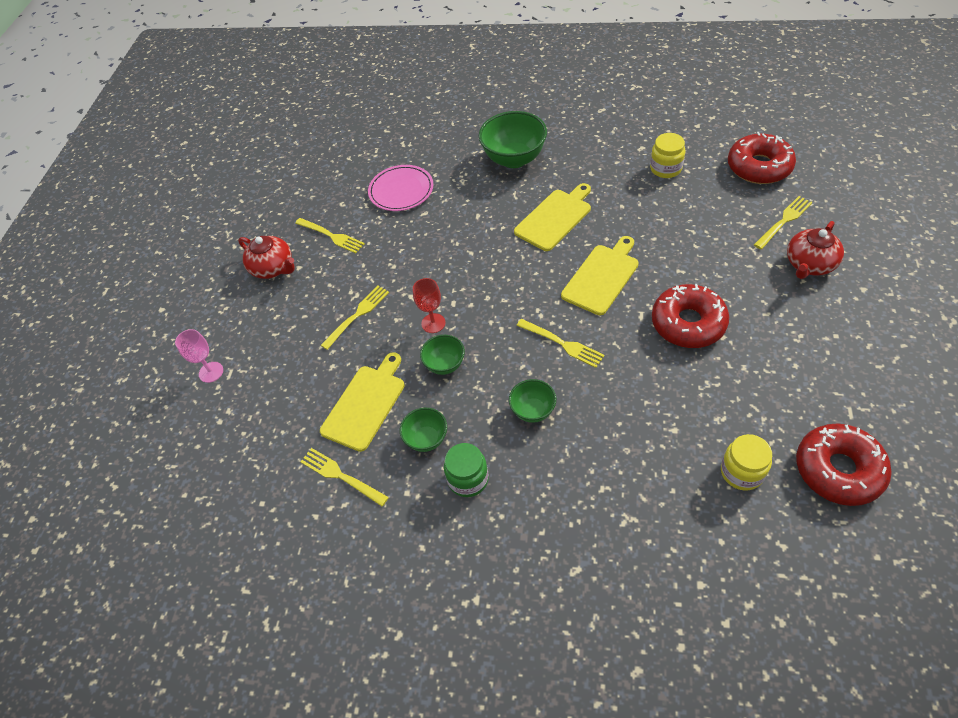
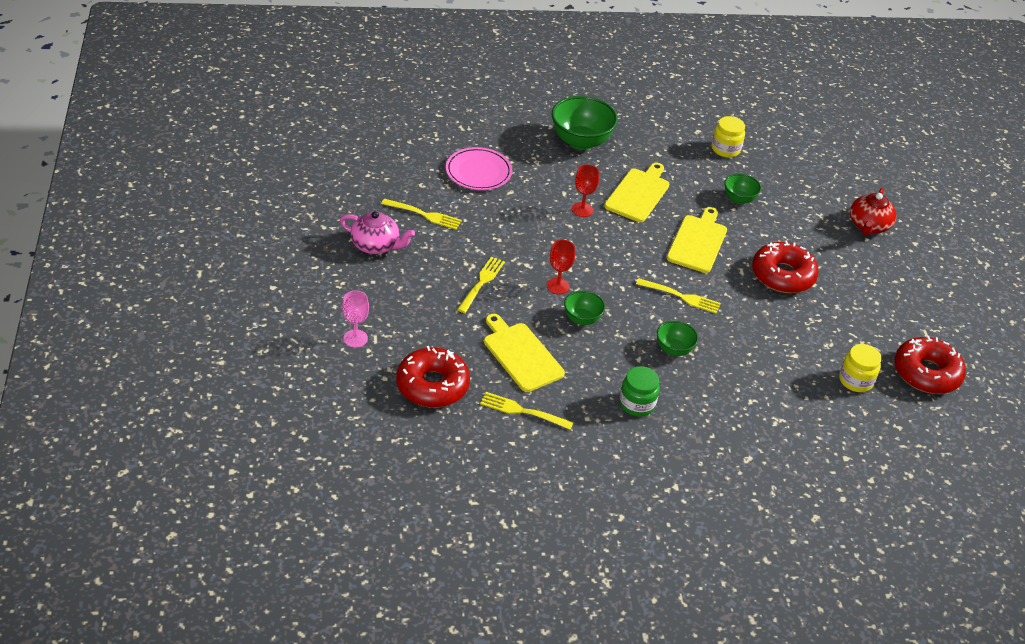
camera: 25 degrees left, 10 degrees down
(273, 268) = (376, 245): red teapot -> pink teapot
(365, 404) = (521, 355): yellow cutting board -> yellow cutting board turned 45 degrees counterclockwise
(426, 439) = (588, 377): green bowl -> green bowl (739, 199)
(489, 235) = (582, 210): none -> red goblet
(759, 167) = (806, 147): red donut -> red donut (432, 385)
(784, 221) = (839, 192): yellow fork -> none

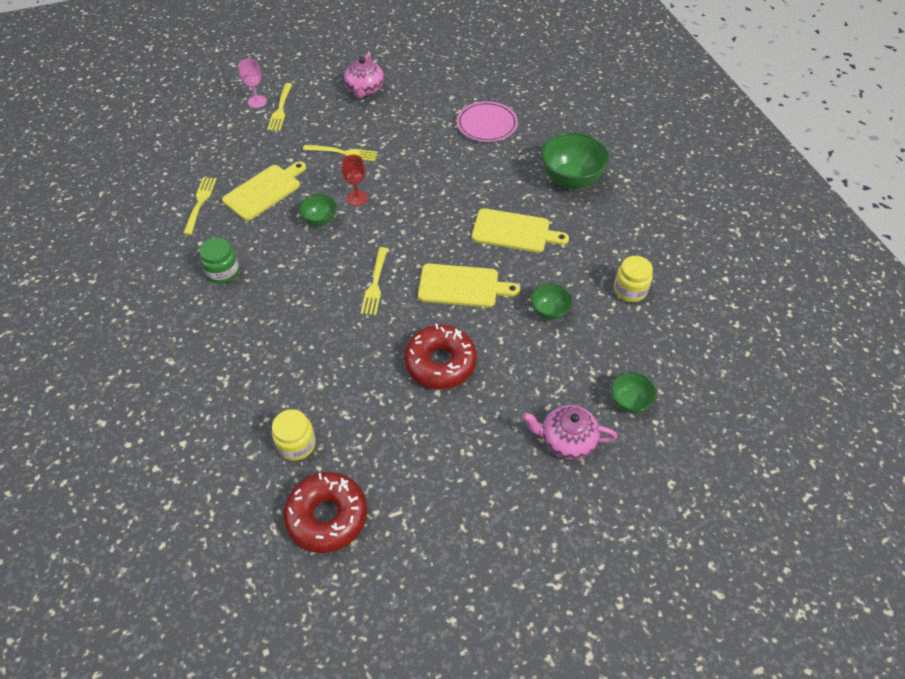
camera: 80 degrees right, 10 degrees up
(424, 215) = (414, 106): yellow fork -> yellow fork (280, 109)
(432, 385) = (217, 149): red donut -> none
(582, 210) = (469, 196): red goblet -> none
(674, 349) = (300, 288): green bowl -> green bowl (629, 402)
(868, 226) = (566, 440): red teapot -> pink teapot

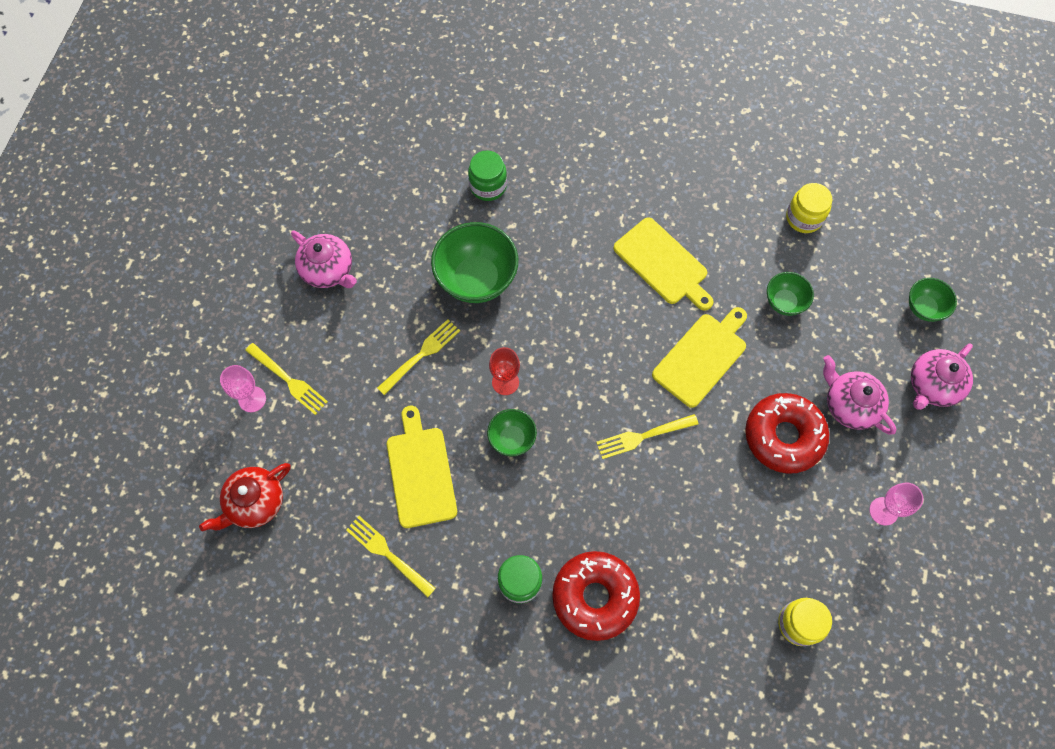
camera: 55 degrees left, 15 degrees up
(194, 134) = (255, 502): none -> red teapot
(327, 516) = (895, 638): red donut -> red donut (595, 597)
(375, 284) = (643, 436): yellow fork -> yellow fork turned 120 degrees clockwise
(429, 457) = (883, 511): none -> pink goblet
(487, 124) = (488, 186): pink plate -> green jar
(501, 392) = (850, 405): none -> pink teapot
(514, 231) = (663, 264): yellow cutting board -> yellow cutting board turned 90 degrees clockwise
(570, 179) = (628, 166): green bowl -> green bowl (476, 279)

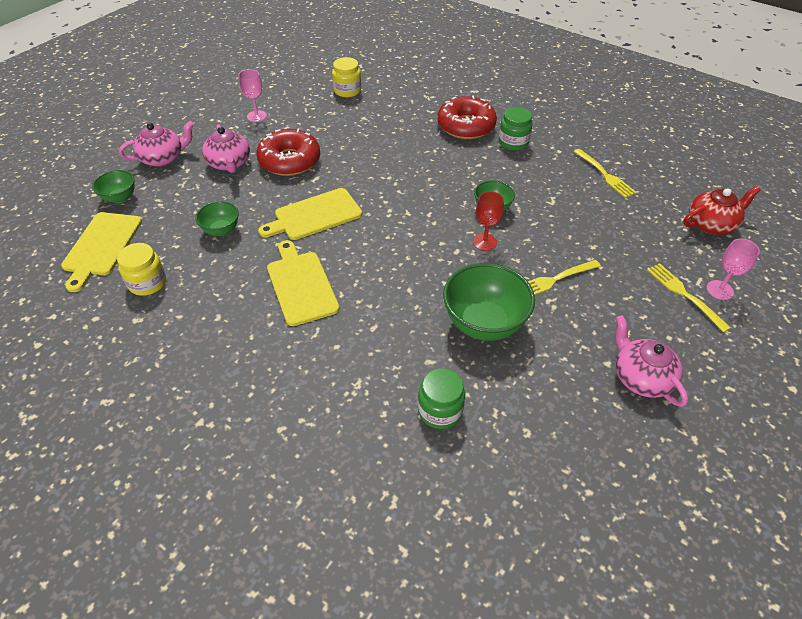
camera: 160 degrees left, 20 degrees down
(421, 472) = (571, 208): yellow cutting board -> yellow cutting board (101, 246)
(643, 436) = (390, 185): yellow fork -> none

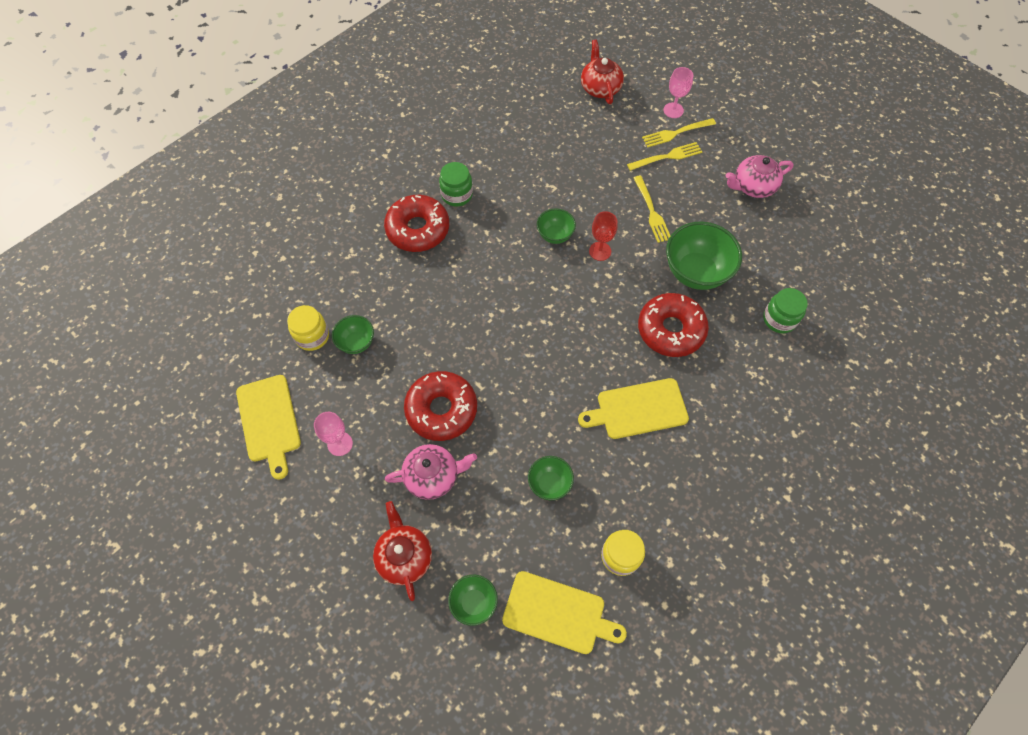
camera: 80 degrees left, 15 degrees up
(163, 158) = (404, 556): pink teapot -> red teapot
(314, 215) = (540, 390): yellow cutting board -> yellow cutting board (269, 421)
(345, 111) = (356, 342): none -> green bowl
(401, 305) = (670, 330): none -> red donut
(605, 174) = (522, 137): yellow fork -> yellow fork (667, 157)

